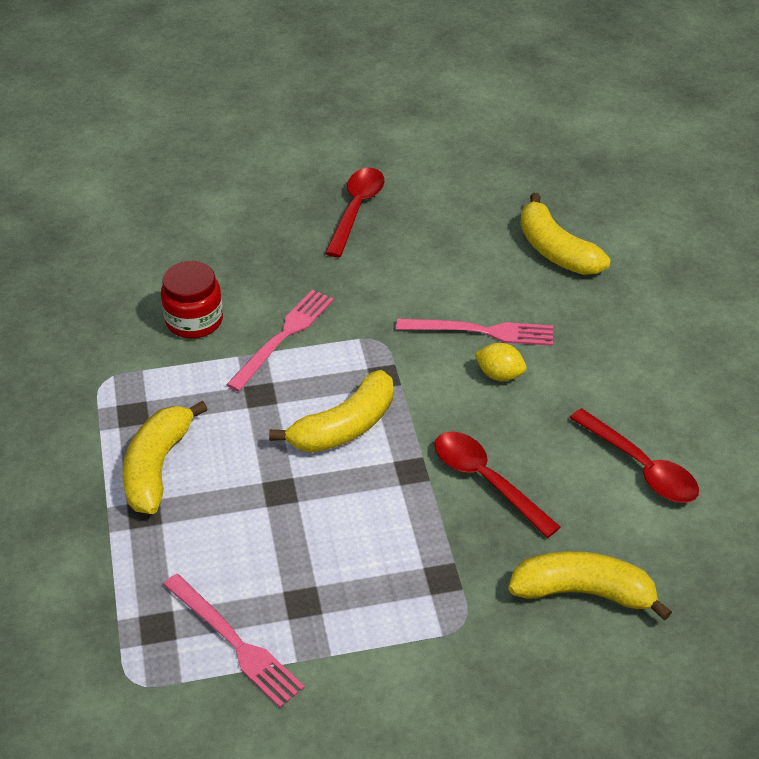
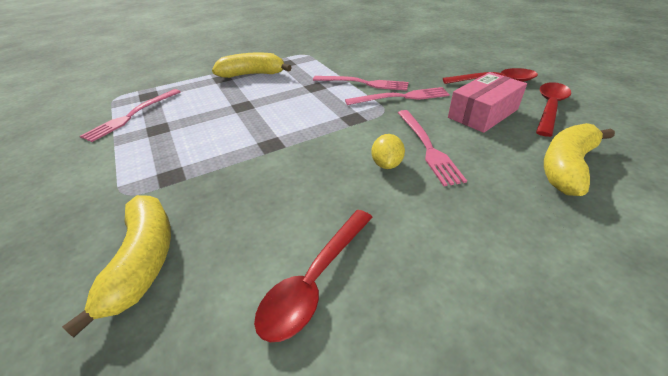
camera: 75 degrees right, 5 degrees down
(194, 320) = (358, 62): red jar -> none
(344, 427) = (300, 114): yellow banana -> none
(351, 312) = (401, 97): none -> pink fork
(432, 258) = (483, 113): none -> pink box
(486, 481) = (268, 179): red spoon -> red spoon (549, 108)

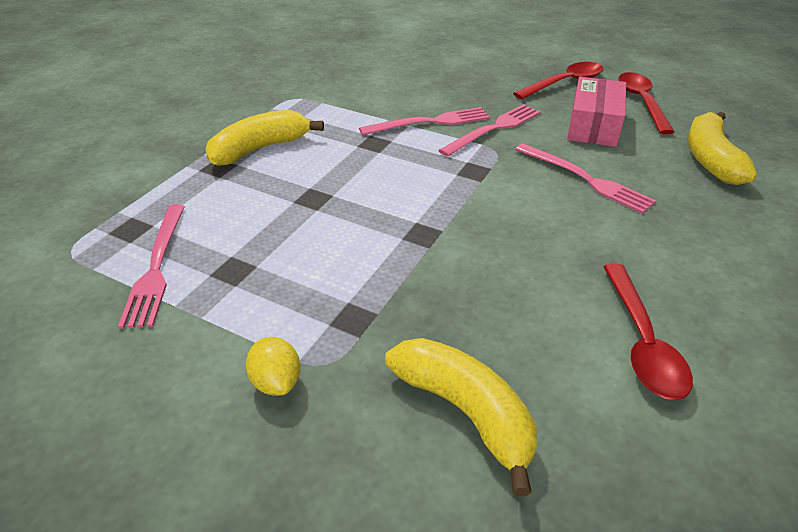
camera: 35 degrees left, 0 degrees up
(386, 164) = (570, 211): yellow lemon -> yellow lemon (276, 381)

